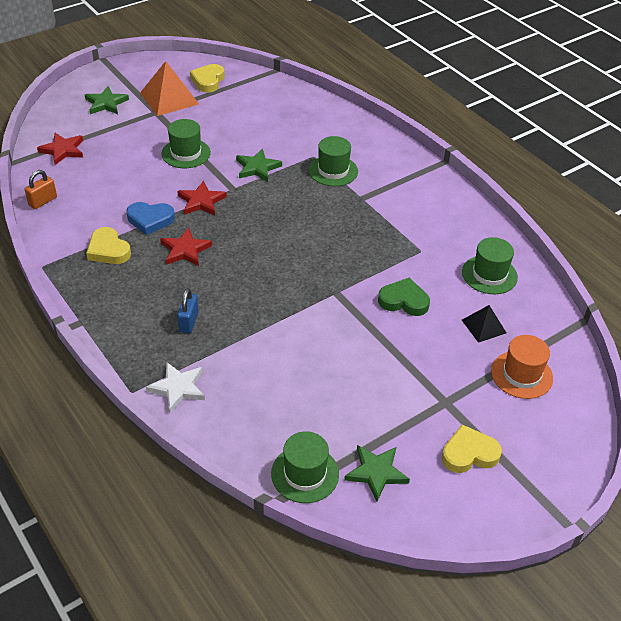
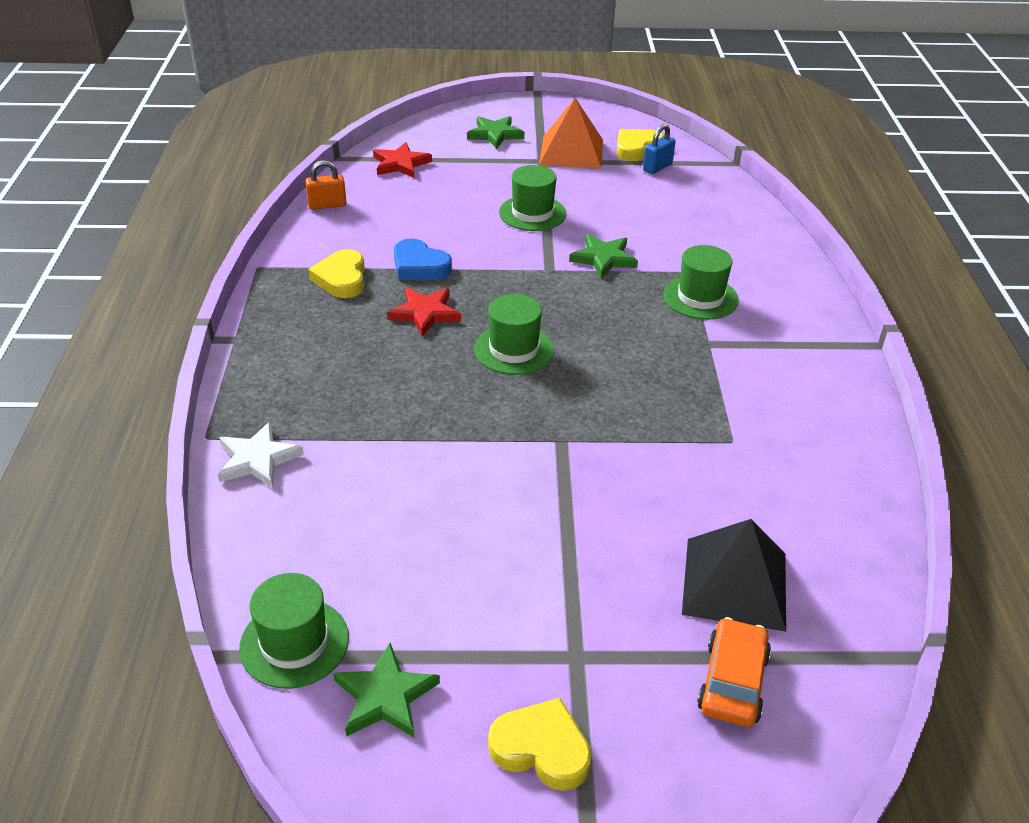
camera: 35 degrees right, 5 degrees down
(189, 322) = (347, 392): blue padlock -> blue padlock (657, 167)
(201, 201) = (498, 269): red star -> none
(404, 301) = (645, 493): green heart -> none
(483, 326) = (735, 583): black pyramid -> black pyramid, size x1.76
(489, 275) = (810, 518): green hat -> green hat (514, 349)
(521, 375) = (732, 682): orange hat -> orange car

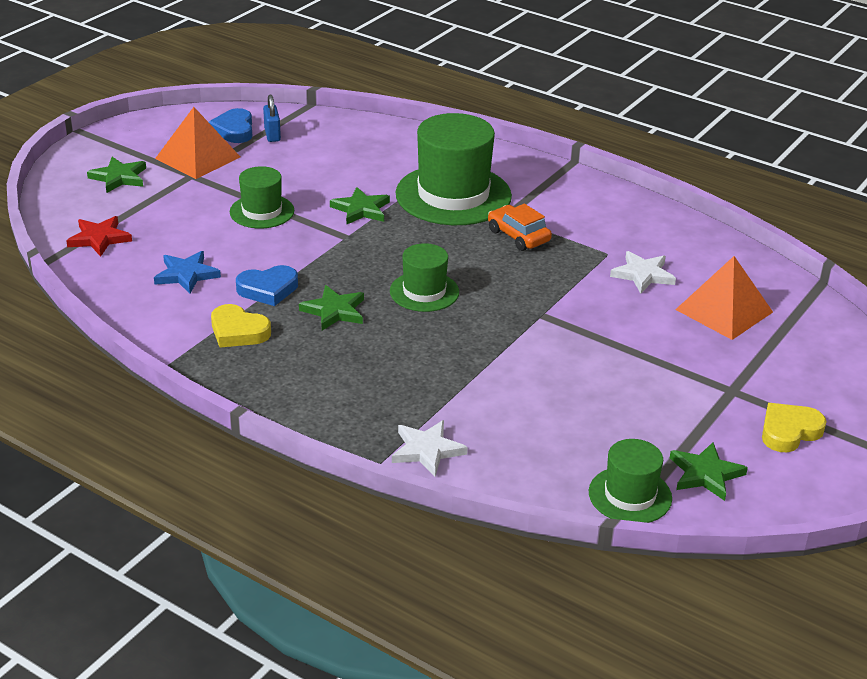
camera: 55 degrees left, 5 degrees down
(327, 205) = (114, 298): orange padlock -> none
(396, 220) = (186, 275): none -> blue star
(425, 313) = (334, 311): red star -> green star
(637, 148) = (234, 130): yellow heart -> blue heart
(700, 297) = (453, 195): green hat -> green hat, size x1.85
(725, 485) = (643, 275): none -> white star
(732, 682) = (793, 346): orange car -> orange car (518, 236)
(735, 583) = (724, 310): black pyramid -> orange pyramid

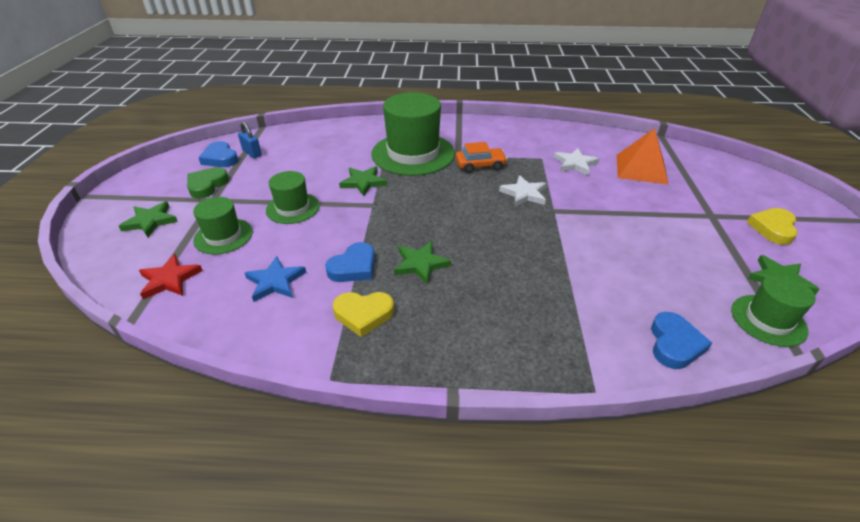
camera: 30 degrees left, 5 degrees up
(197, 157) = (207, 185): orange pyramid -> green heart
(424, 292) = (465, 224): green hat -> green hat (223, 236)
(427, 450) = (611, 353): white star -> white star (524, 194)
(499, 470) = (674, 344): none -> blue heart
(518, 236) = (480, 165): orange car -> orange car turned 150 degrees clockwise

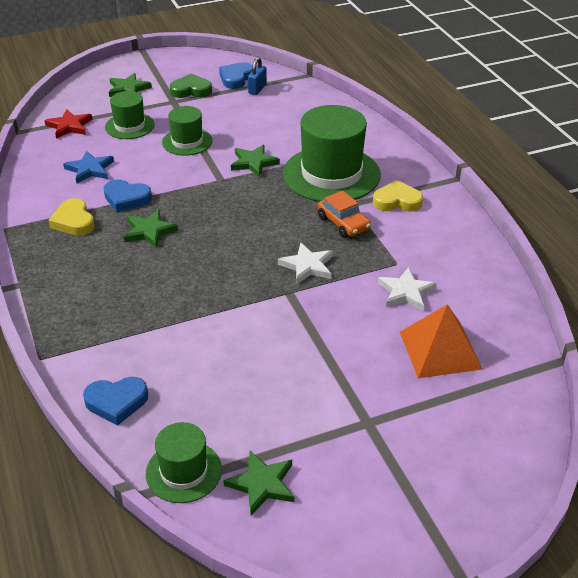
camera: 65 degrees right, 0 degrees up
(773, 228) = (374, 482): yellow heart -> yellow heart (397, 201)

